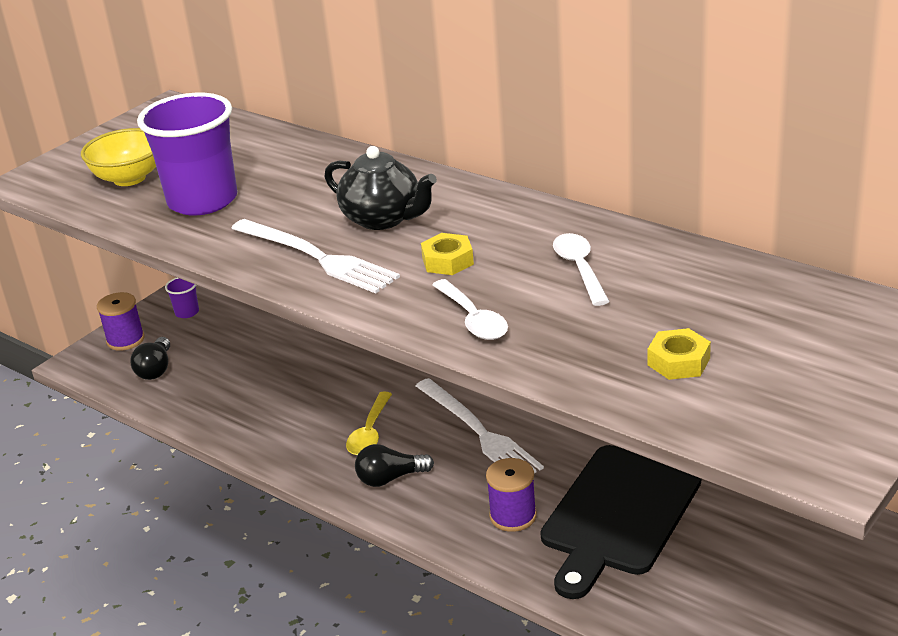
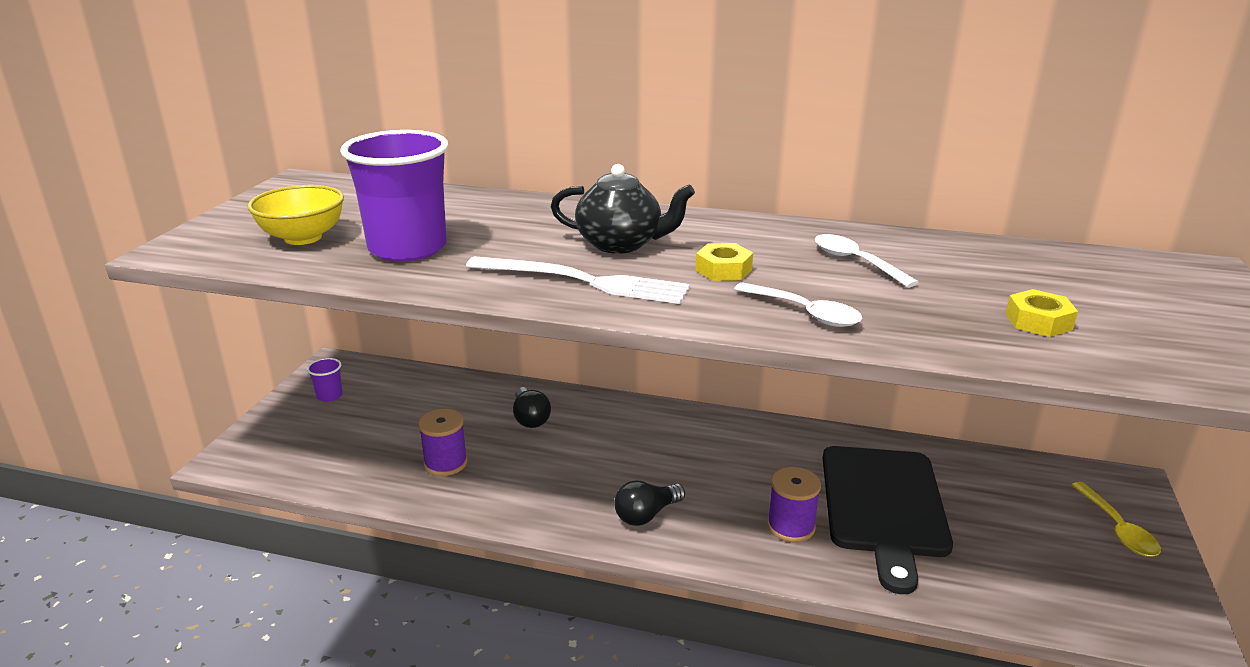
camera: 25 degrees left, 5 degrees down
(125, 340) = (272, 431): purple spool -> purple spool (445, 463)
(156, 369) = (324, 454): black light bulb -> black light bulb (530, 418)
(370, 432) = (595, 475): yellow spoon -> yellow spoon (1117, 529)
(479, 431) = (700, 456): white fork -> none

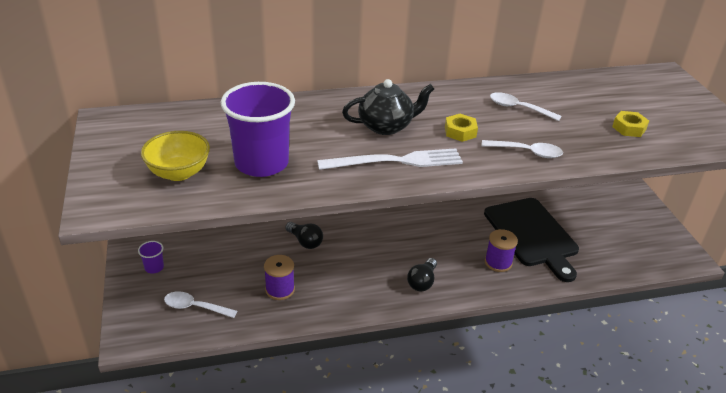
camera: 30 degrees left, 10 degrees up
(329, 451) = (195, 307): none -> white spoon
(1117, 529) = (636, 212): yellow spoon -> none

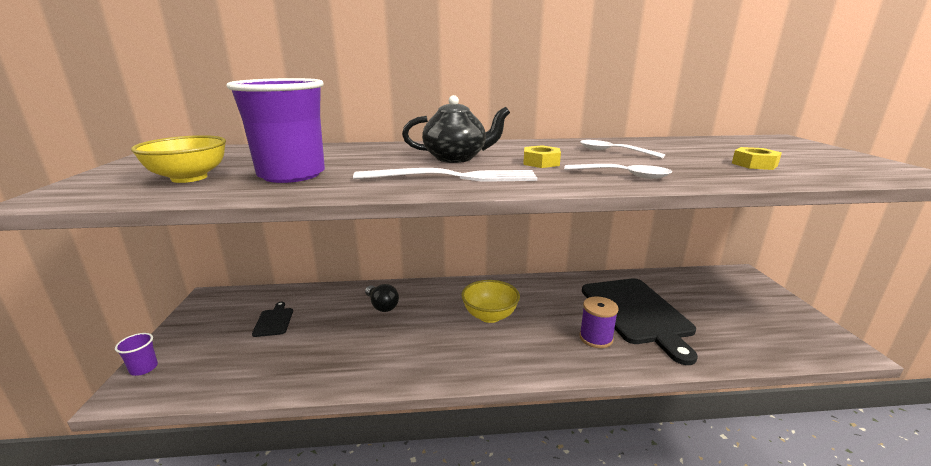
camera: 10 degrees right, 15 degrees down
(154, 267) = (213, 320): purple cup -> purple cup (144, 368)
(195, 307) = (227, 362): white spoon -> none
(212, 264) = (274, 321): none -> black cutting board
(280, 289) = (332, 350): purple spool -> none
(406, 246) = (490, 316): none -> yellow bowl
(422, 282) = (500, 353): black light bulb -> none

